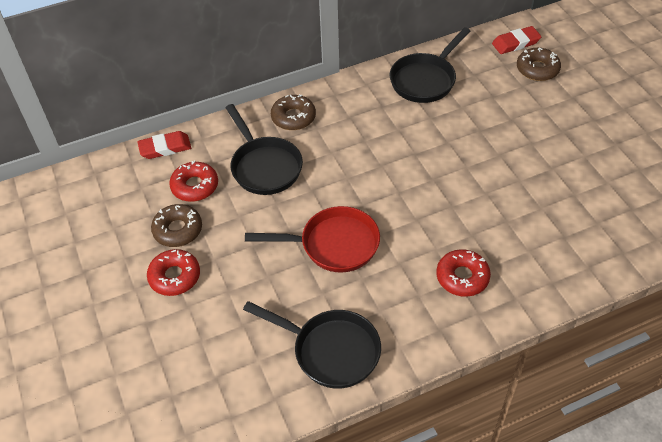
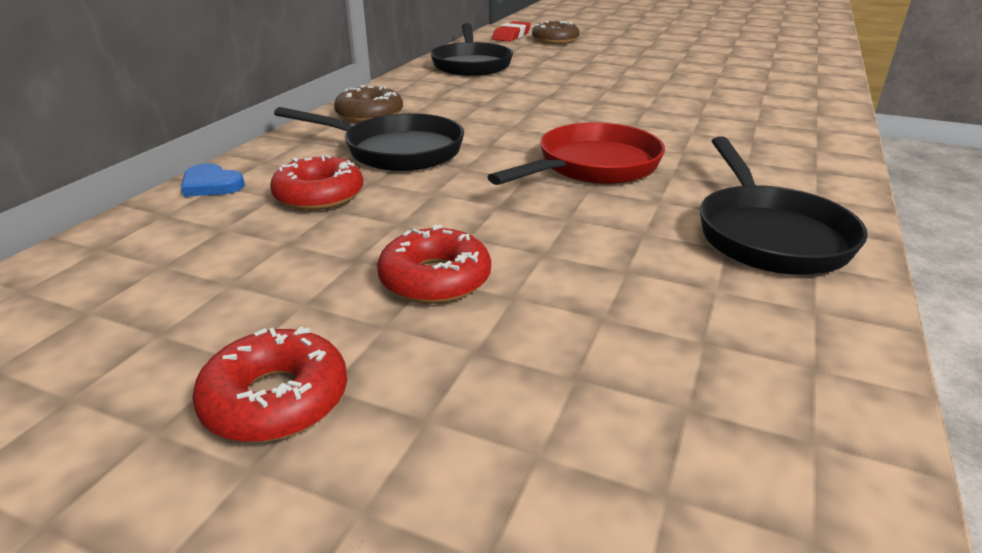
camera: 45 degrees left, 20 degrees down
(165, 148) = (211, 185): red eraser -> blue heart
(178, 230) = (359, 238): brown donut -> none
(330, 350) = (768, 234): black pan -> black pan turned 105 degrees clockwise
(462, 277) = (752, 136): red donut -> red donut (276, 400)

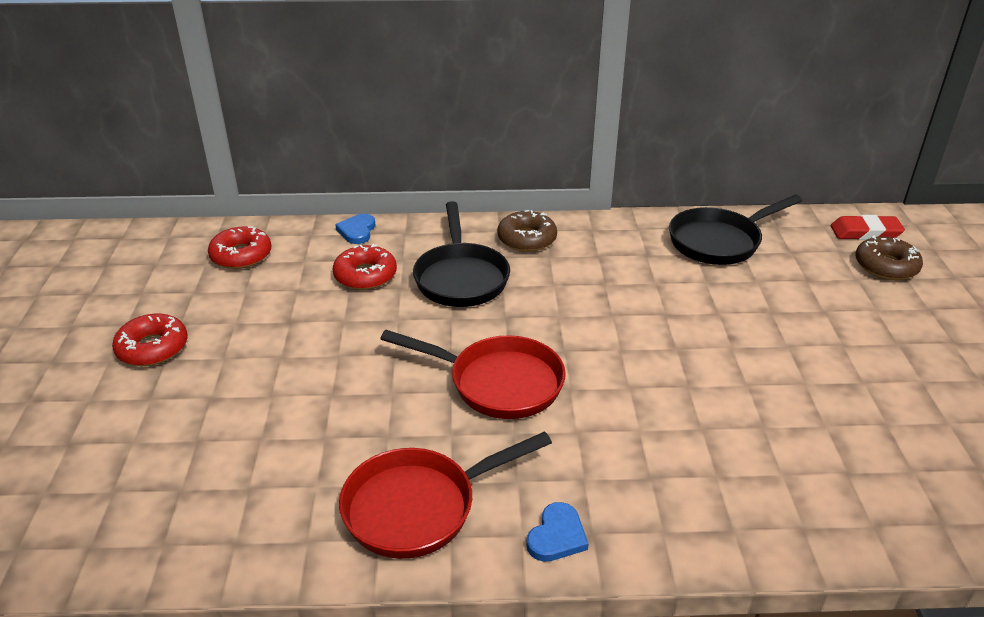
camera: 65 degrees right, 5 degrees up
(435, 279) = (278, 359): red donut -> red donut (241, 255)
(768, 234) = (419, 507): black pan -> red pan
(819, 183) = (557, 536): none -> blue heart

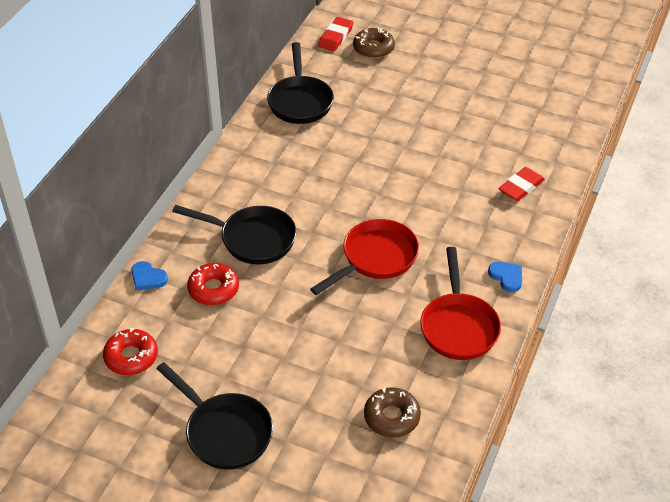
camera: 65 degrees left, 10 degrees up
(152, 348) = (224, 432): red donut -> black pan
(527, 239) = (229, 189): brown donut -> brown donut (391, 417)
(772, 496) = (521, 187): none -> red eraser

